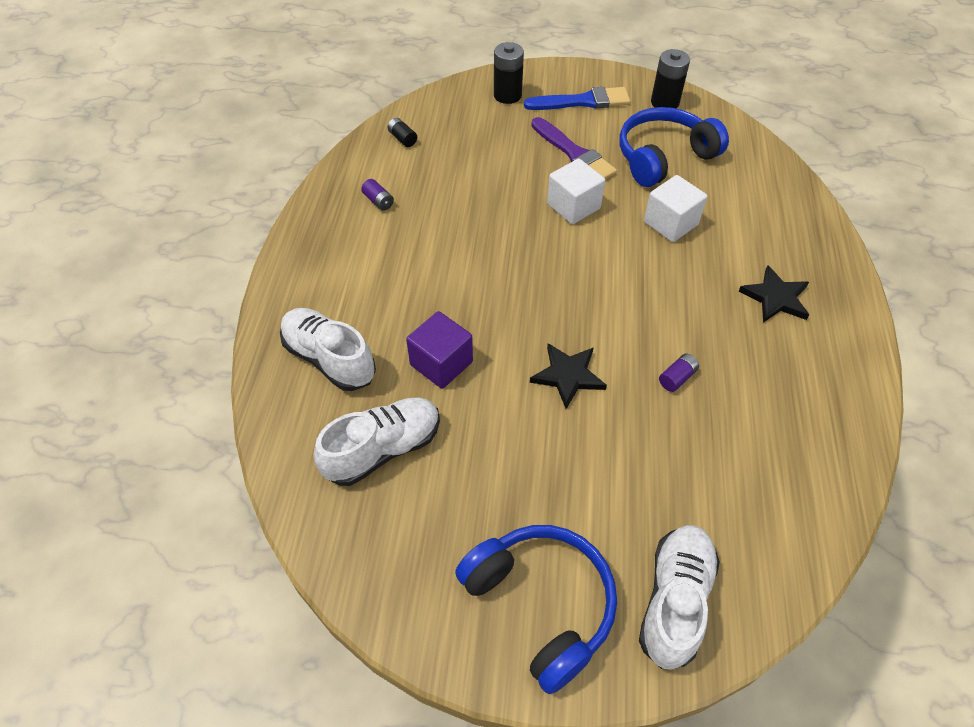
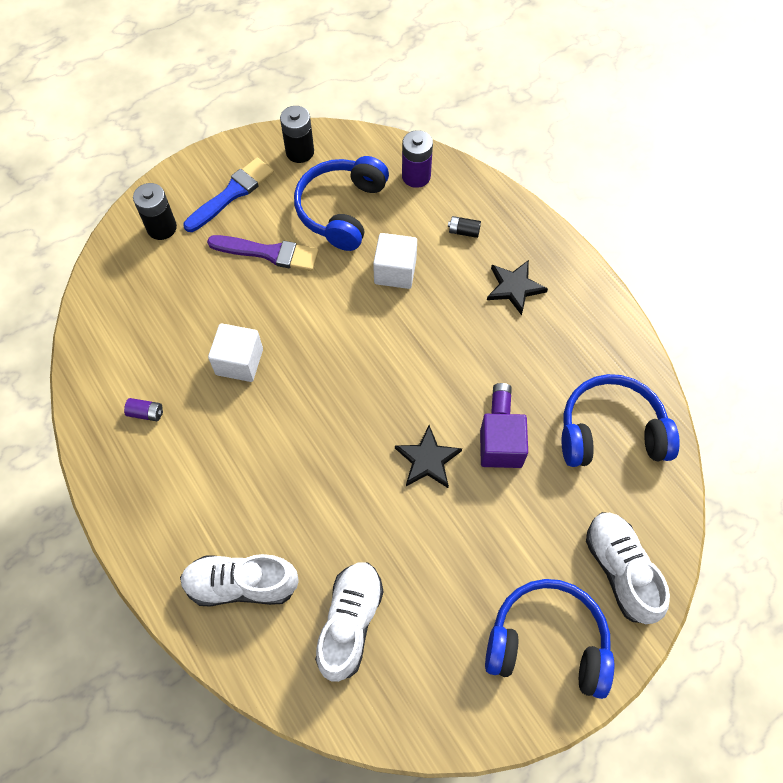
camera: 40 degrees left, 10 degrees up
(402, 139) = (108, 335): black battery -> black battery (463, 231)
(441, 363) = (330, 521): purple cube -> purple cube (501, 448)
(573, 206) = (310, 306): white cube -> white cube (239, 362)
(754, 168) = (416, 176): none -> purple battery
(773, 473) = (610, 431): none -> blue headphones

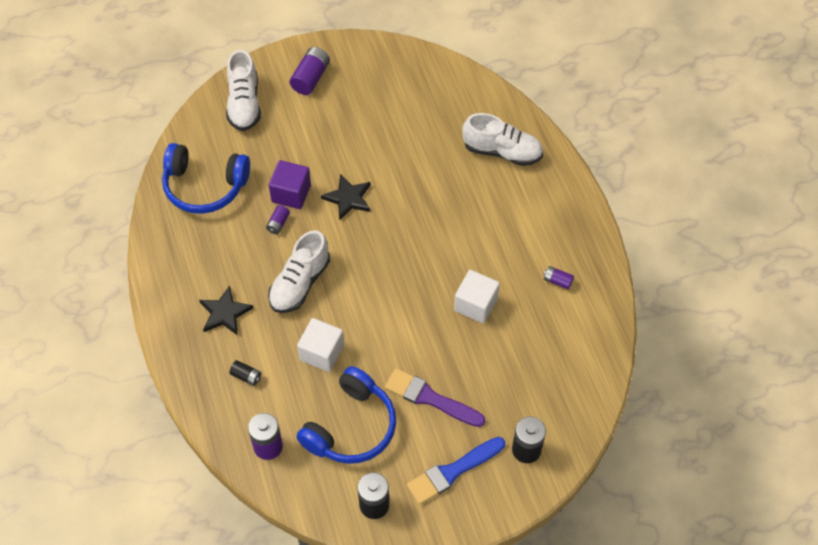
camera: 165 degrees left, 5 degrees down
(350, 622) = (434, 115): white shoe -> white shoe (300, 283)
(547, 642) = (310, 78): blue headphones -> purple battery

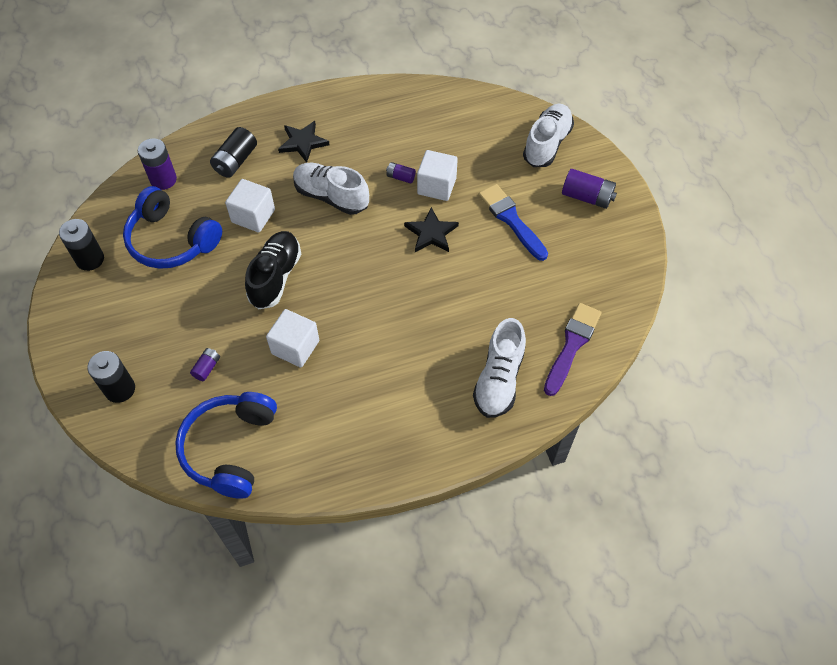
camera: 90 degrees right, 0 degrees up
(205, 186) = (444, 120): blue headphones -> blue headphones (230, 448)
(244, 103) = (547, 144): white shoe -> white shoe turned 120 degrees clockwise
(246, 376) = (235, 161): black battery -> black battery, size x1.80
(291, 193) = (436, 186): purple cube -> white cube
(398, 326) = (275, 277): none -> black shoe
(430, 398) = (191, 305): purple brush -> purple brush (572, 346)
(453, 471) = (110, 323): blue brush -> blue brush (511, 220)
(557, 281) = (319, 430): purple battery -> purple battery (207, 368)

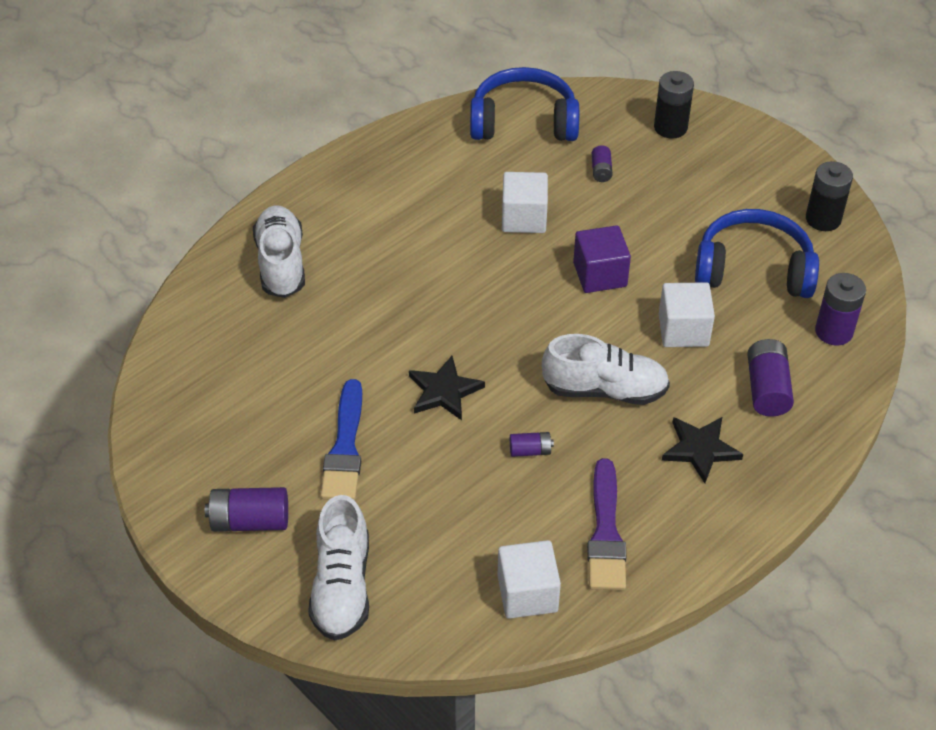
camera: 155 degrees right, 10 degrees down
(230, 448) = (523, 122): blue headphones -> blue headphones turned 75 degrees counterclockwise
(235, 161) = (767, 389): black battery -> purple battery
(275, 277) = (600, 275): black shoe -> purple cube
(436, 186) = (473, 457): white cube -> white cube (527, 593)
(511, 220) = (345, 447): blue brush -> blue brush turned 60 degrees clockwise
(572, 346) = (208, 324): purple brush -> purple brush (605, 532)

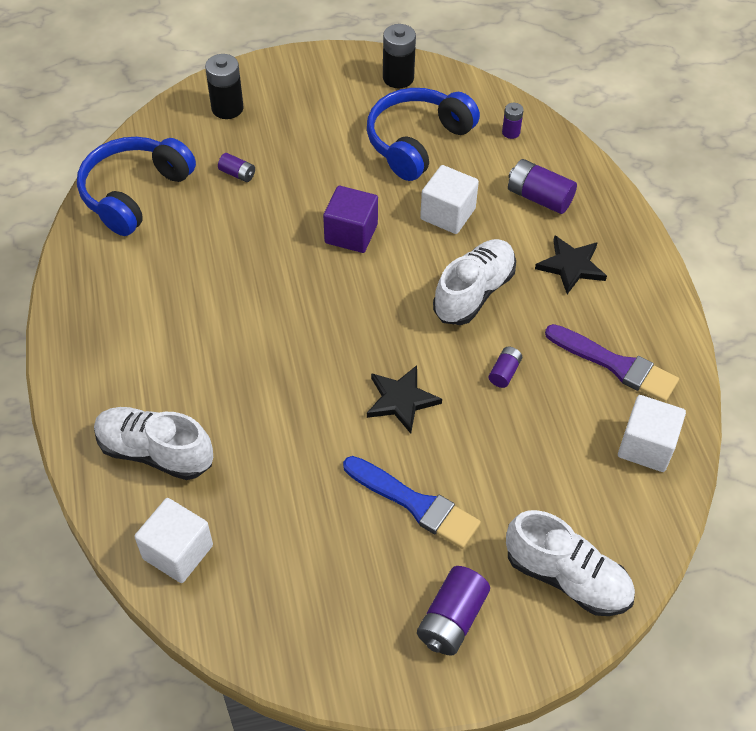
camera: 60 degrees left, 5 degrees up
(524, 218) = (248, 249): white cube -> white cube (178, 552)
(834, 331) = (511, 132): purple battery -> purple battery, size x0.56

